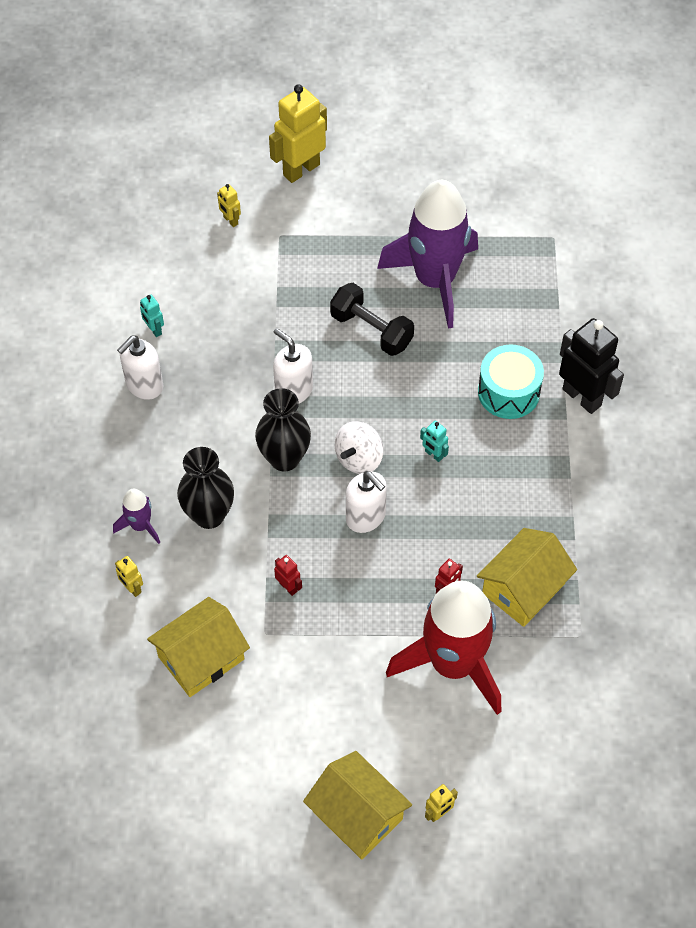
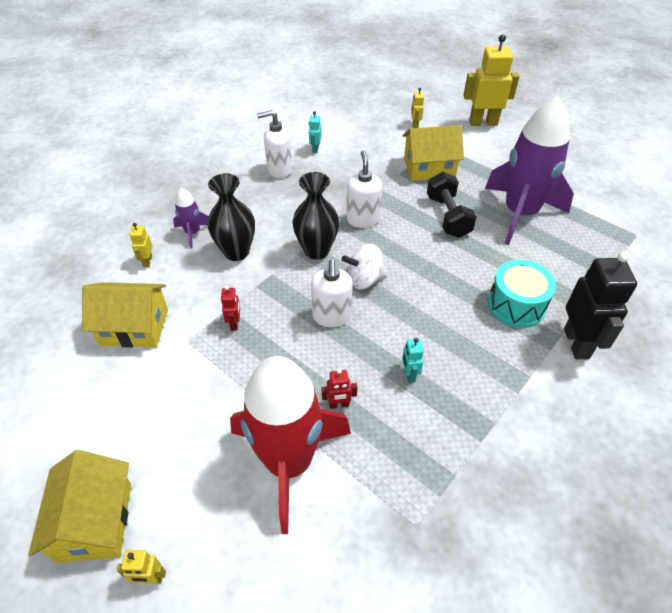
camera: 40 degrees right, 10 degrees down
(433, 454) = (420, 309): turquoise robot -> turquoise robot (409, 375)
(523, 588) = (402, 447): yellow house -> yellow house (429, 167)

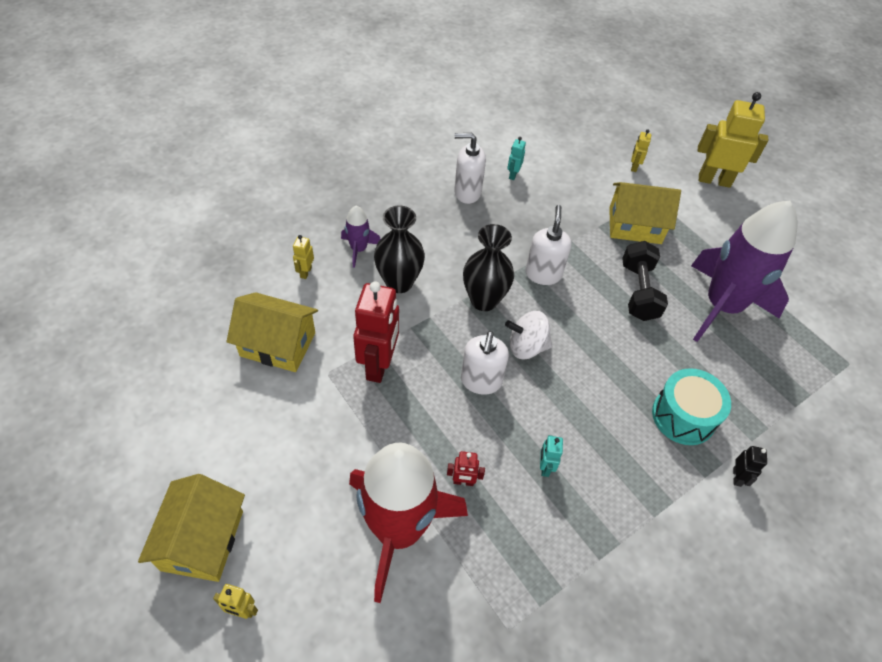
camera: 10 degrees right, 5 degrees up
(235, 323) = (379, 365): red robot -> red robot, size x2.21
(577, 343) = (737, 477): black robot -> black robot, size x0.45

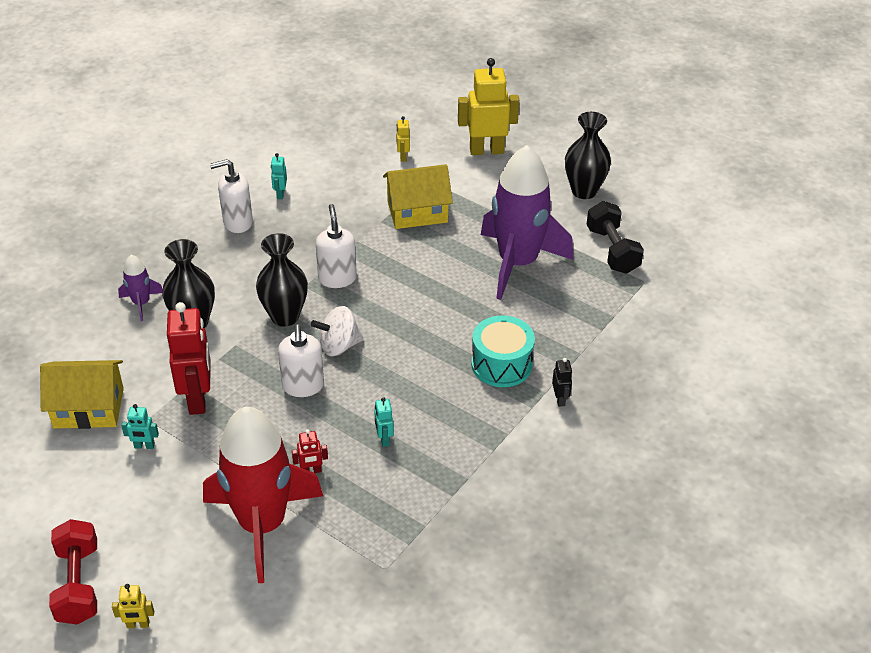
camera: 15 degrees left, 10 degrees down
(202, 540) = (78, 584): yellow house -> red dumbbell
(305, 272) = (93, 338): yellow robot -> none
(314, 401) = (144, 446): none -> turquoise robot
(639, 291) = (435, 270): black dumbbell -> black dumbbell (612, 250)
(802, 246) = (584, 191): none -> black vase

